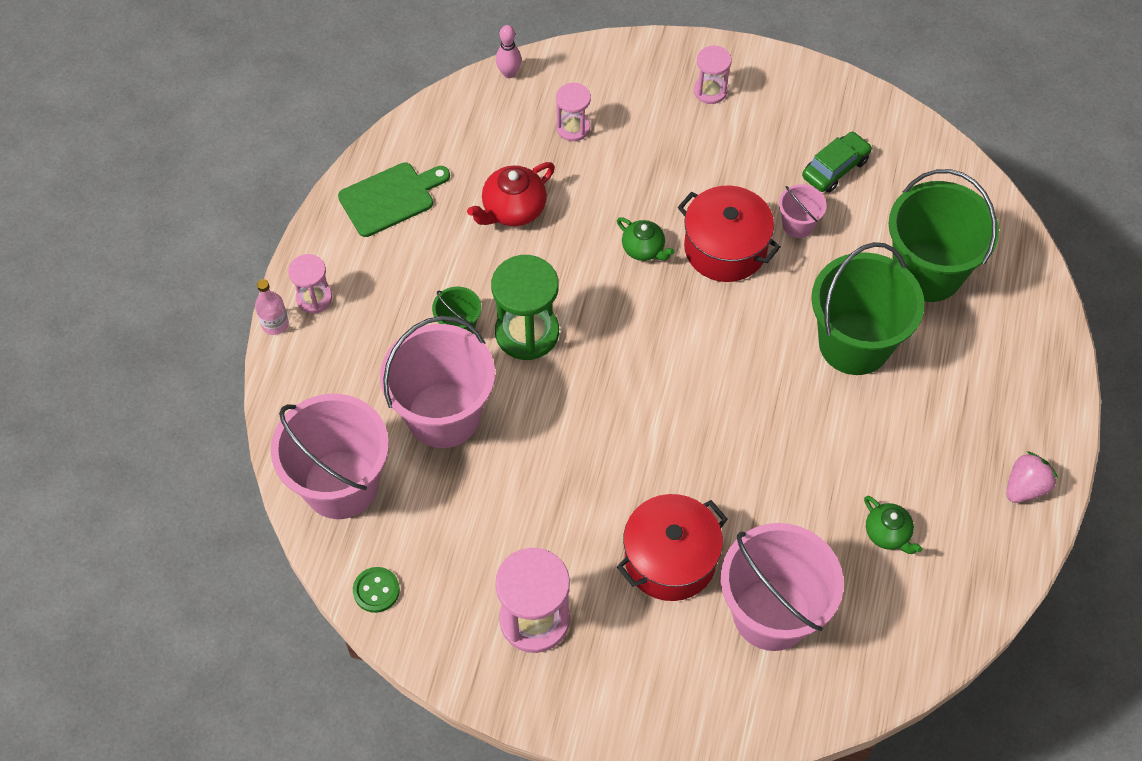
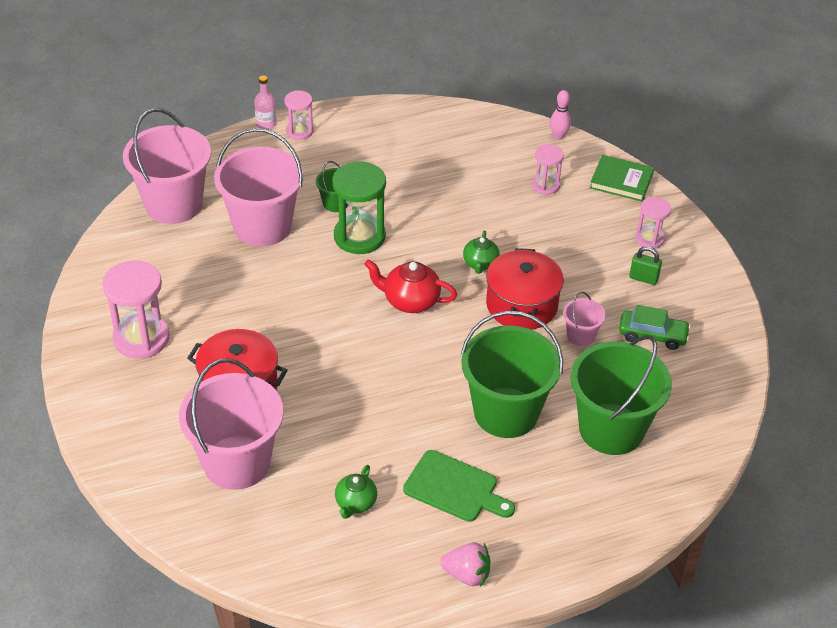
camera: 55 degrees right, 15 degrees down
(376, 590) = (109, 254): green button -> none
(390, 198) = (405, 129): green cutting board -> green cutting board (454, 488)
(513, 210) = (450, 187): red teapot -> red teapot (410, 301)
(614, 63) = (621, 181): none -> green book
(758, 129) = (643, 278): none -> green padlock

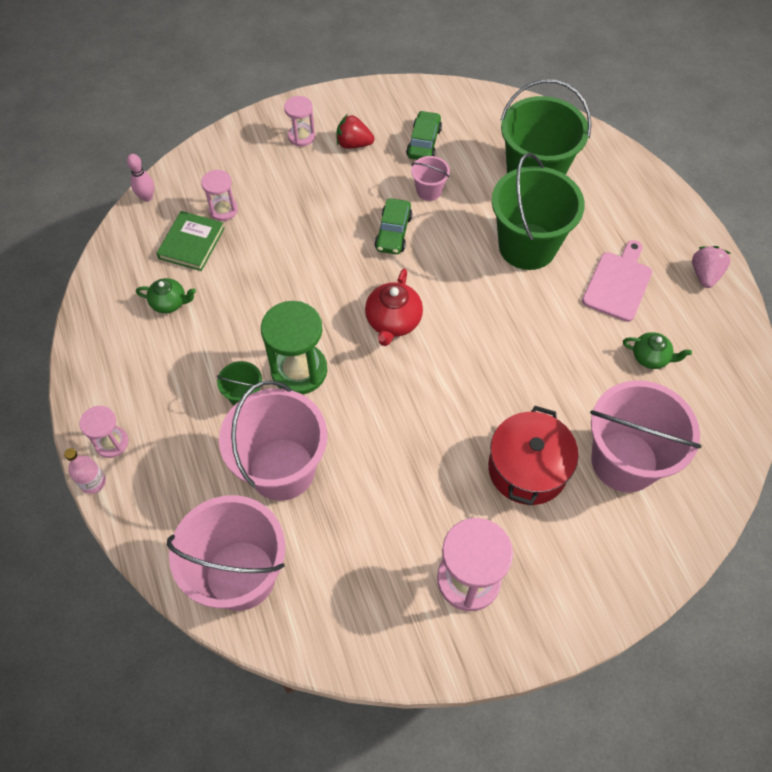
camera: 90 degrees left, 15 degrees up
(454, 488) = (618, 283): green cutting board -> pink cutting board
(480, 263) = (338, 264): green teapot -> green teapot (170, 303)
(521, 305) = (393, 232): red pot -> green car
(621, 181) = (220, 152): green book -> green book (191, 243)
(643, 278) = (354, 144): green padlock -> red strawberry

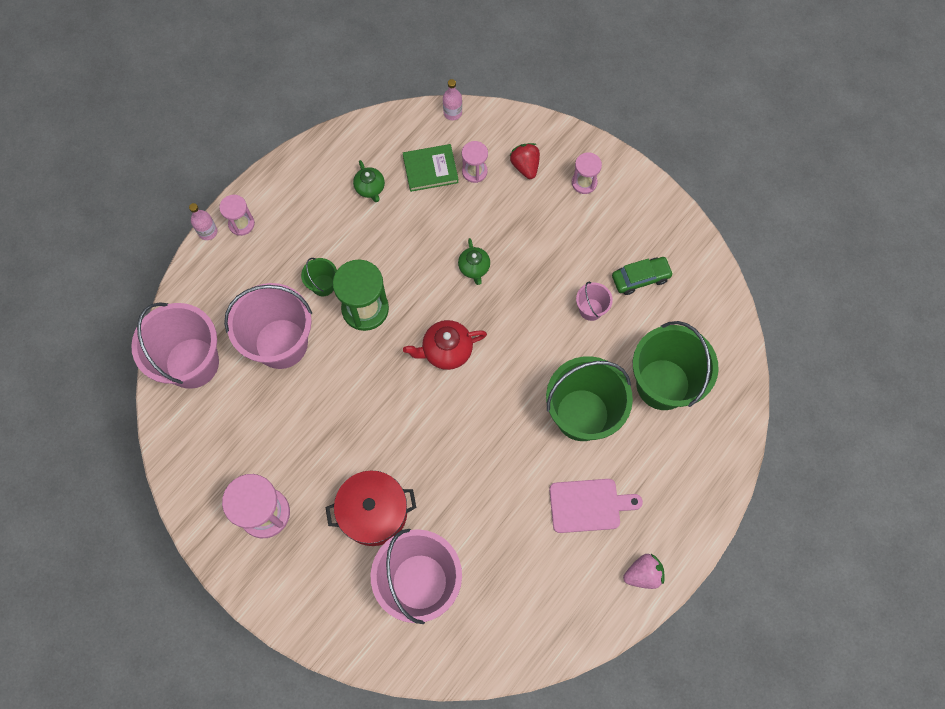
camera: 60 degrees right, 10 degrees up
(147, 197) = (452, 113): pink bowling pin -> pink bottle
(354, 144) = (602, 226): red strawberry -> red strawberry (525, 166)
(393, 232) = (531, 305): green car -> none
(651, 357) = (528, 563): green teapot -> green teapot (474, 268)

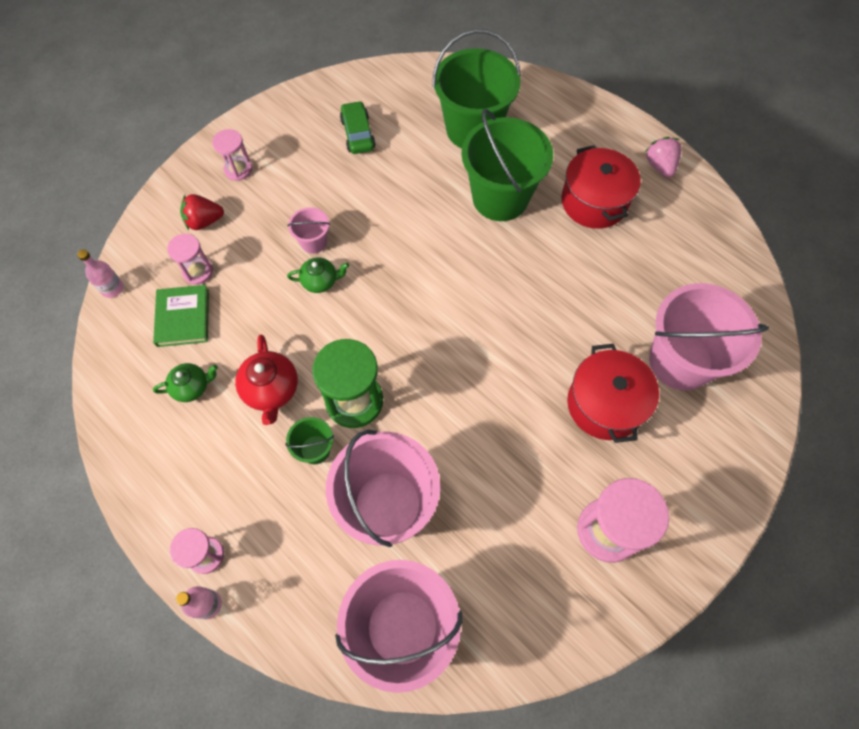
camera: 85 degrees left, 5 degrees down
(446, 351) = (417, 317): red teapot -> red teapot (271, 390)
(588, 505) = (594, 202): pink cutting board -> red pot
(591, 309) = (386, 178): pink bucket -> pink bucket (313, 242)

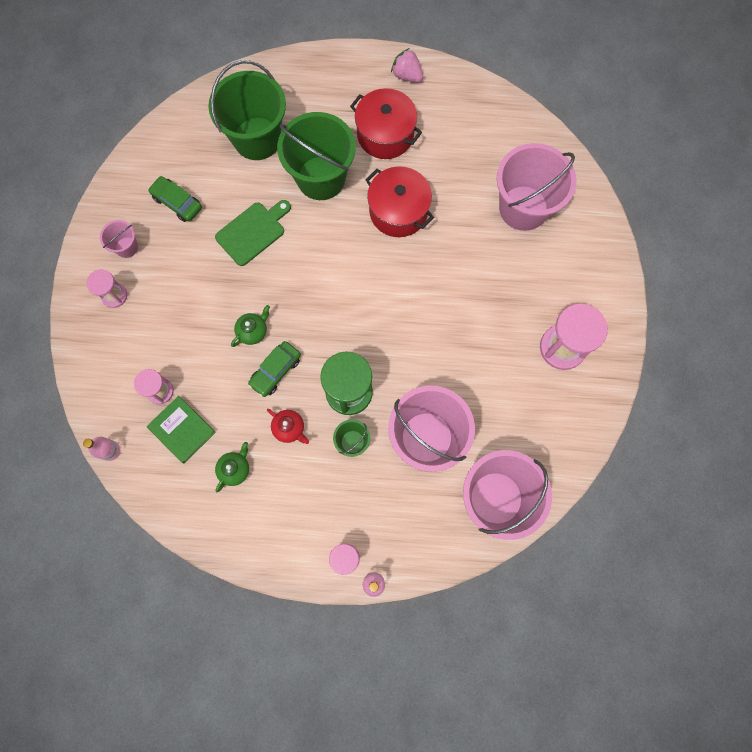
camera: 40 degrees left, 10 degrees up
(204, 221) = (128, 352): red strawberry -> none
(271, 390) = (289, 428): red teapot -> red teapot, size x0.66
(307, 330) = (275, 371): none -> green car
(313, 242) = (222, 307): pink bucket -> pink bucket (126, 247)
(398, 200) = (253, 232): none -> green cutting board
(605, 404) = (501, 271): red pot -> red pot (398, 211)

